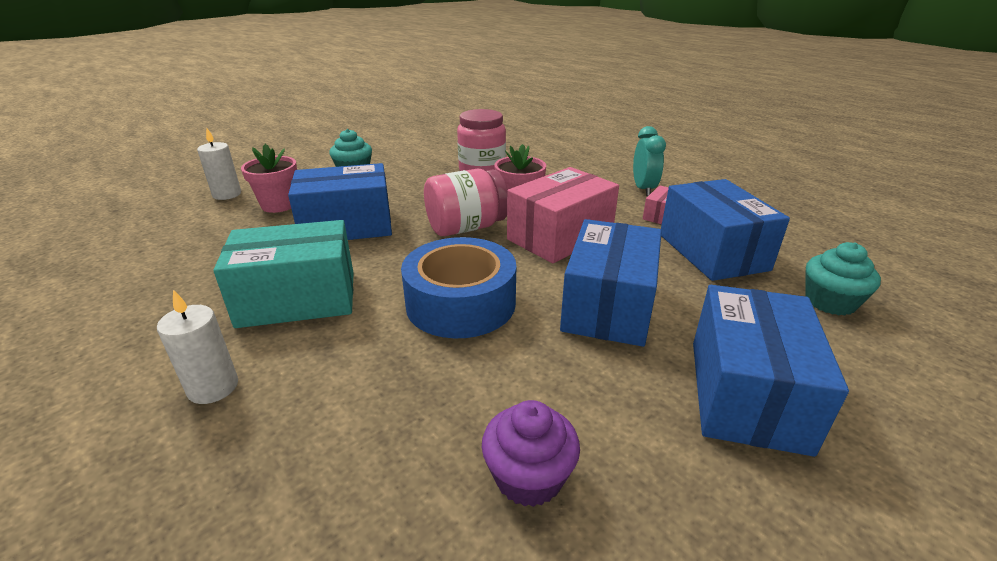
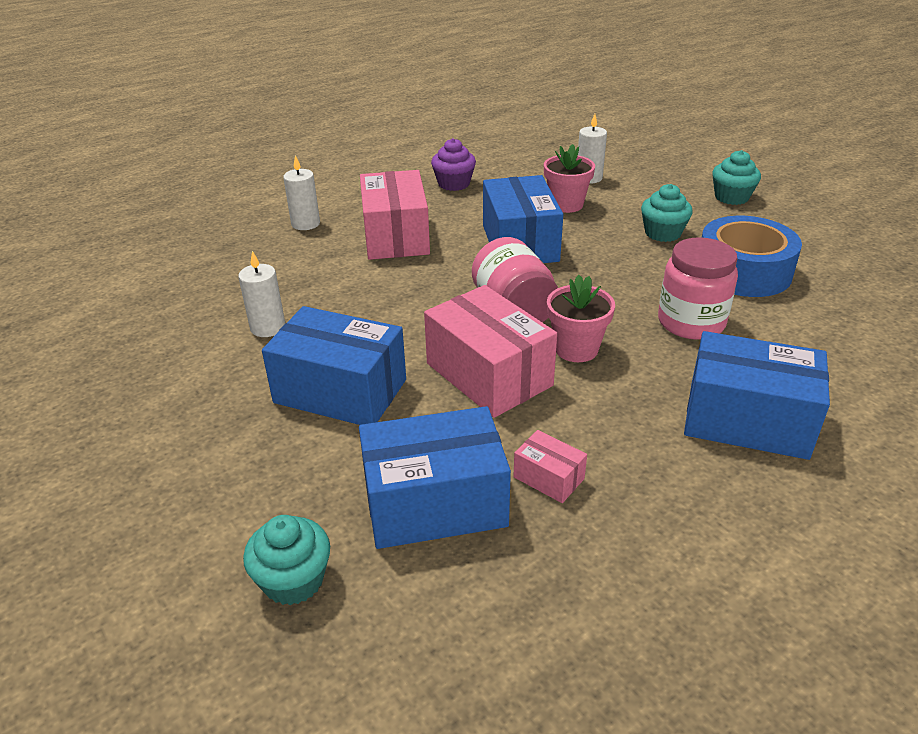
camera: 95 degrees right, 5 degrees up
(298, 299) = (396, 236): turquoise box -> pink box
(307, 149) = (731, 197): none -> turquoise cupcake
(460, 303) = (369, 308): blue tape -> blue tape (743, 271)
(505, 377) = (268, 327): none -> white candle
(529, 477) = (177, 333): purple cupcake -> purple cupcake (454, 184)
(643, 189) = (650, 479): turquoise clock -> none
(747, 394) = (191, 451): blue box -> blue box (747, 420)

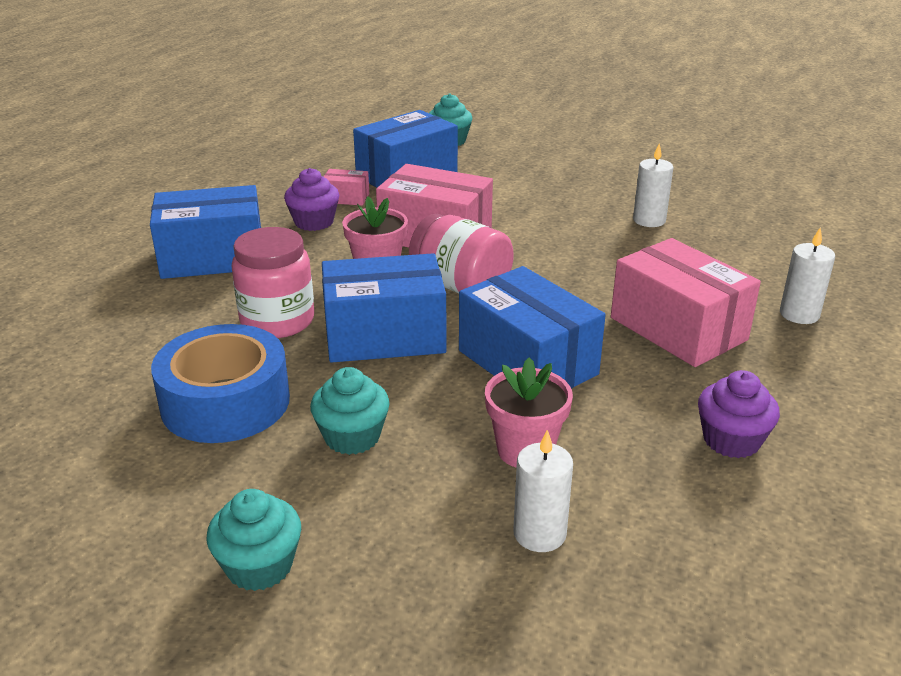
camera: 150 degrees right, 5 degrees down
(340, 391) = (531, 202): blue box -> blue box (384, 336)
(611, 442) = (314, 222): none -> purple cupcake

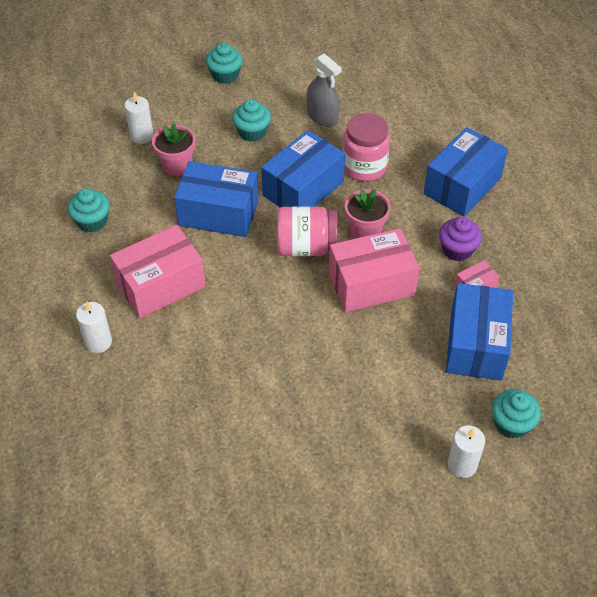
camera: 140 degrees right, 20 degrees up
(225, 402) = (322, 117): blue tape -> grey spray bottle
(649, 220) = (254, 397): white candle -> white candle (462, 465)
(678, 329) = (161, 285): pink box -> pink box turned 45 degrees counterclockwise
(731, 440) = (92, 221): purple cupcake -> turquoise cupcake

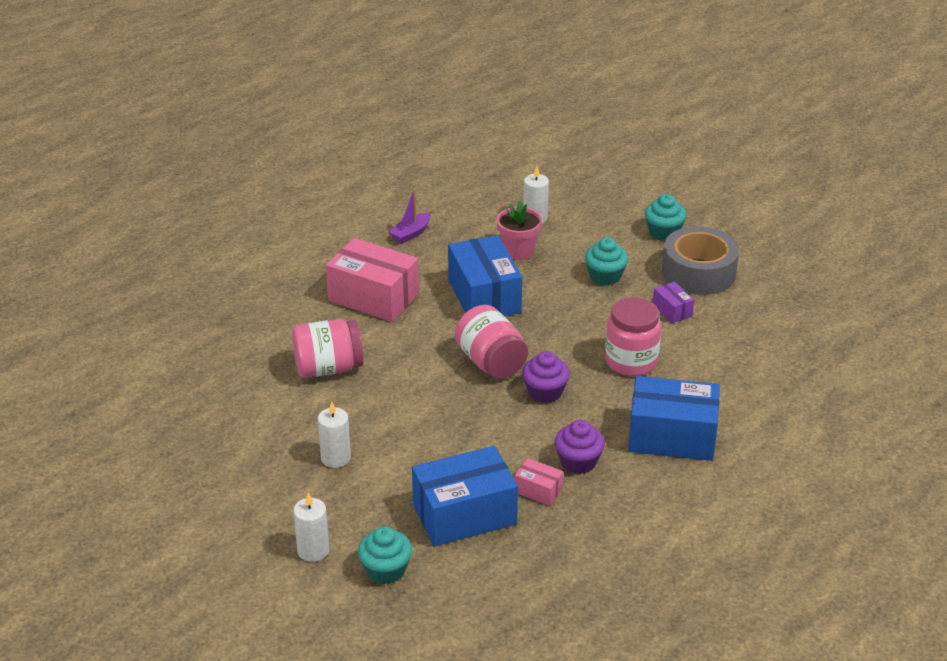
camera: 60 degrees right, 15 degrees down
(92, 221) = (411, 234): turquoise cupcake -> purple boat
(98, 342) = (287, 290): white candle -> white candle (336, 458)
(234, 357) = (328, 368): none -> pink jar
(289, 81) = (698, 272): none -> grey tape
(303, 189) = (563, 334): blue box -> none
(322, 117) = (672, 310): grey spray bottle -> purple box
(365, 231) = (545, 392): pink flower pot -> purple cupcake
(371, 284) = (482, 419): pink box -> none

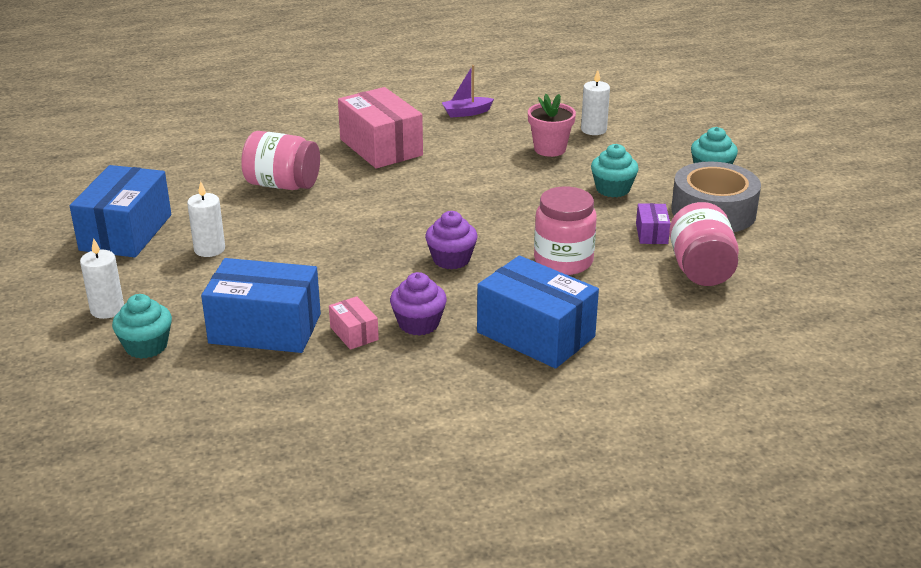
camera: 30 degrees right, 5 degrees down
(484, 296) = (479, 173): blue box -> blue box (126, 232)
(491, 362) = (428, 222): pink jar -> pink jar (701, 269)

